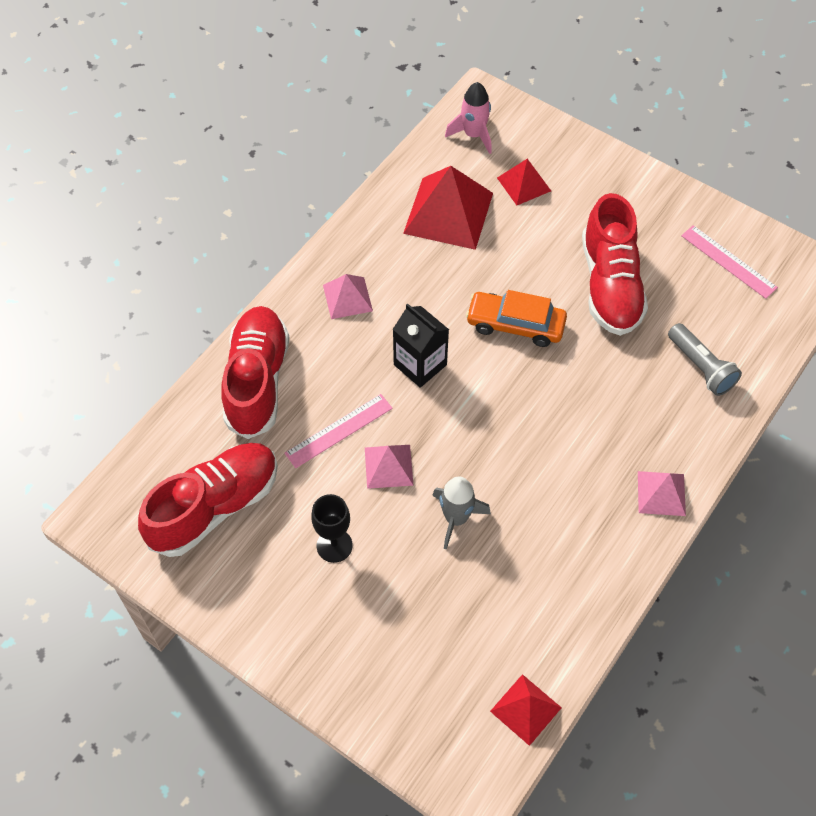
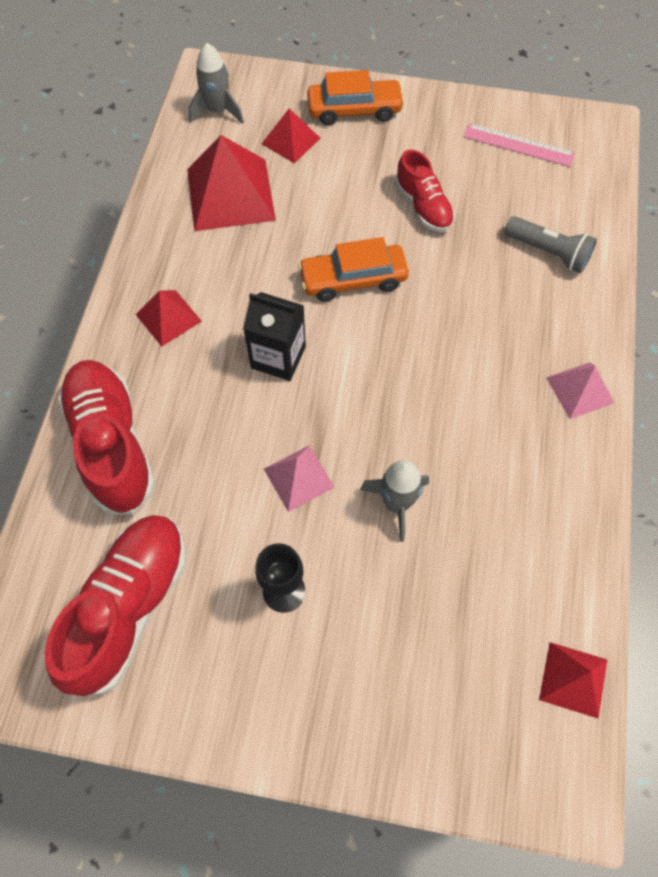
camera: 25 degrees left, 5 degrees up
(339, 430) = (227, 462): pink ruler -> none
(347, 298) = (168, 317): pink pyramid -> red pyramid
(473, 135) = (217, 111): pink rocket -> grey rocket
(594, 176) = (354, 110): none -> orange car
(610, 285) = (423, 207): red shoe -> red shoe, size x0.59

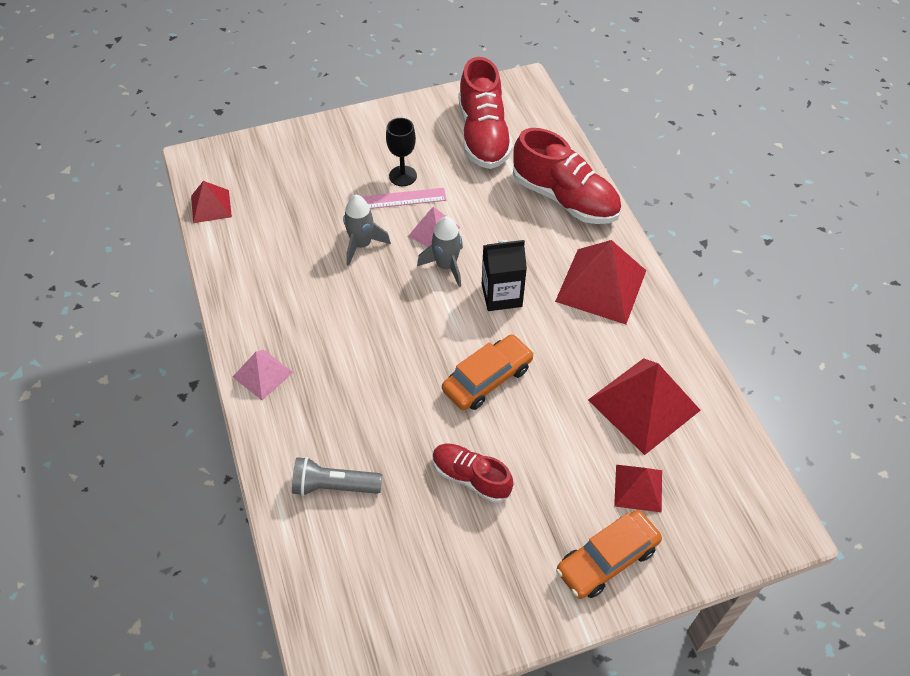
camera: 150 degrees right, 10 degrees down
(168, 317) = (601, 285): red pyramid -> red pyramid, size x1.82
(217, 111) = (731, 486): grey rocket -> grey rocket (446, 266)
(518, 145) = (416, 603): pink ruler -> pink ruler (397, 199)

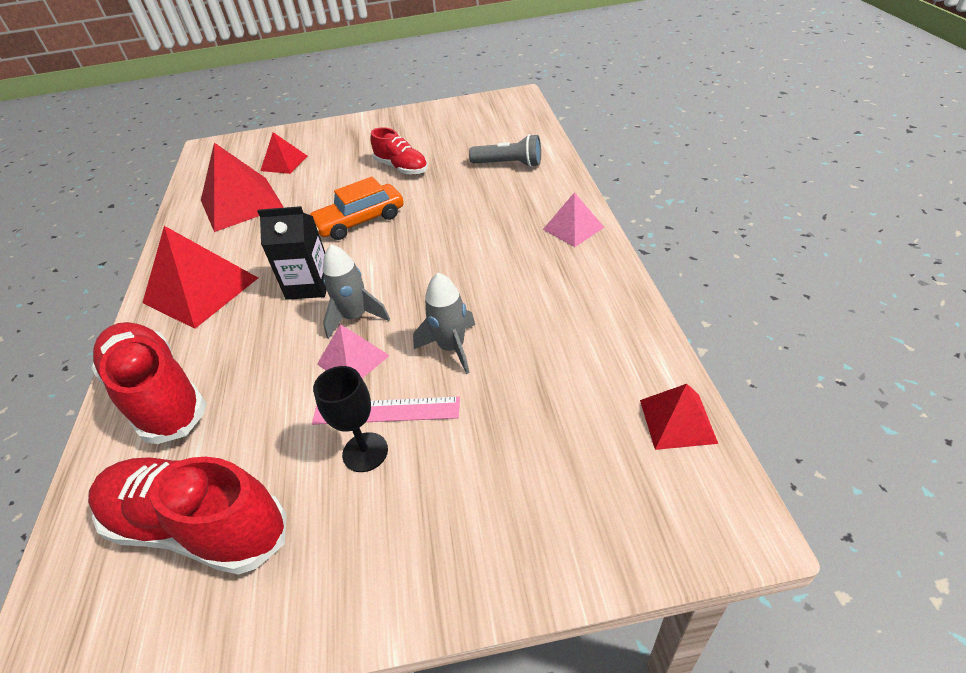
camera: 165 degrees left, 10 degrees down
(483, 136) = (199, 526): red shoe -> red shoe turned 75 degrees counterclockwise
(607, 559) = (330, 136): orange car -> none

